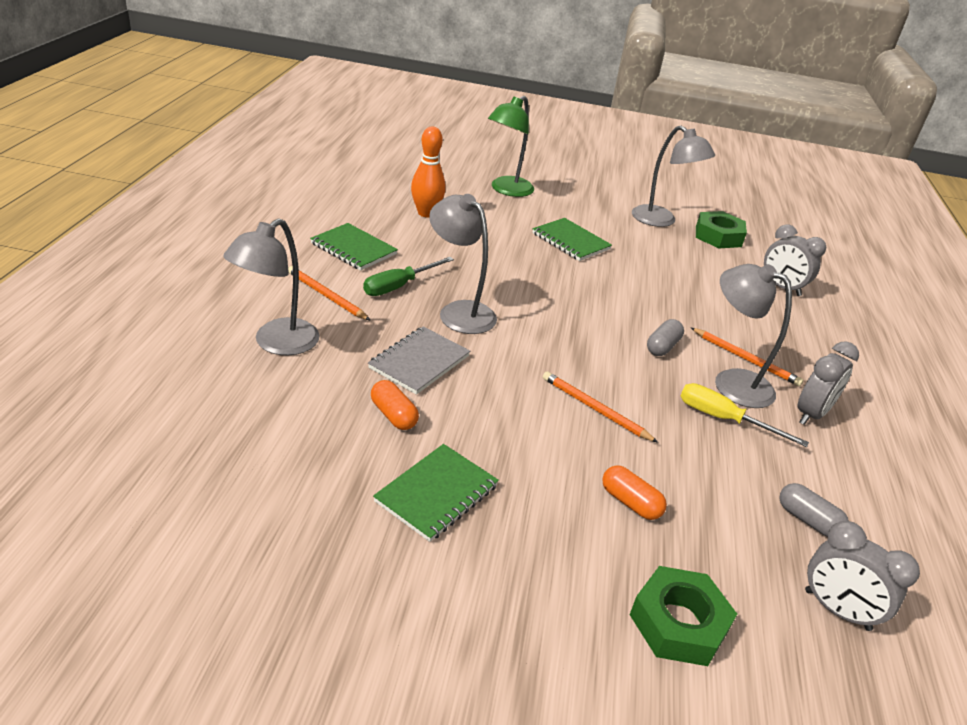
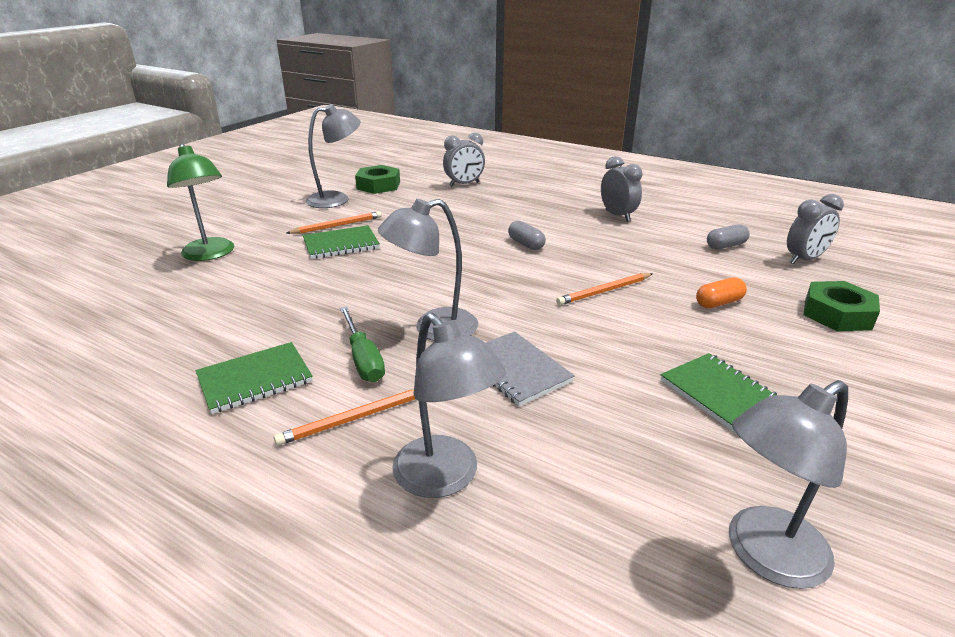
camera: 65 degrees left, 5 degrees down
(393, 415) = (604, 402): orange capsule -> none
(426, 213) = (214, 312): orange bowling pin -> none
(723, 419) = (621, 245): yellow screwdriver -> none
(732, 382) = (577, 231): grey lamp -> grey lamp (764, 555)
(746, 359) = (550, 219): orange pencil -> orange pencil (337, 225)

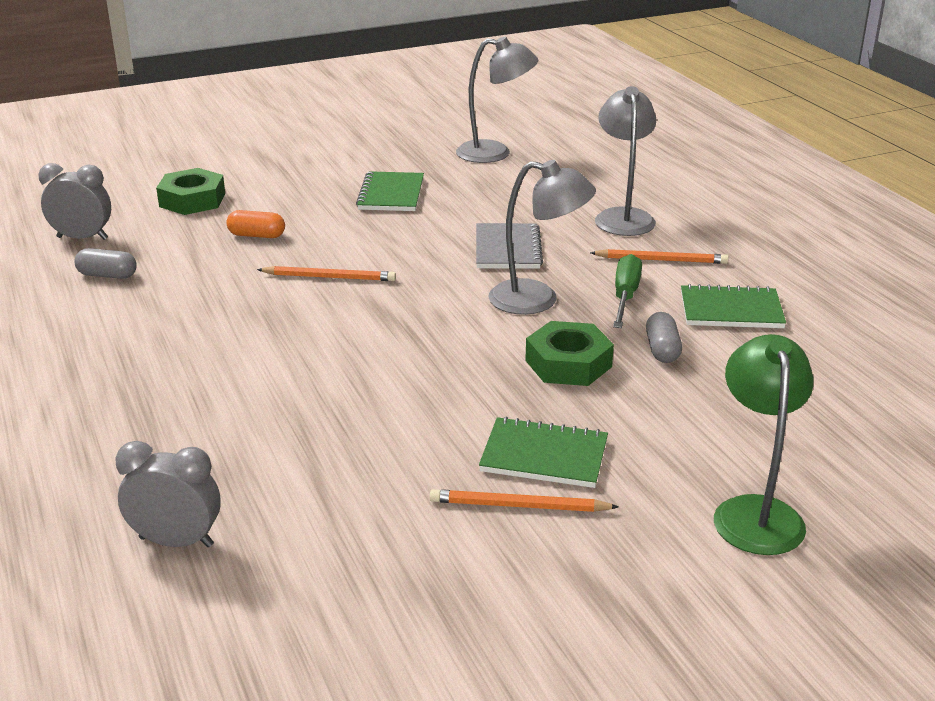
camera: 145 degrees left, 0 degrees up
(337, 199) = (460, 599): grey lamp -> none
(378, 185) = (334, 619): green nut -> green nut (568, 363)
(526, 244) = (305, 359): grey capsule -> grey capsule (662, 349)
(617, 216) = (109, 359): grey clock -> none

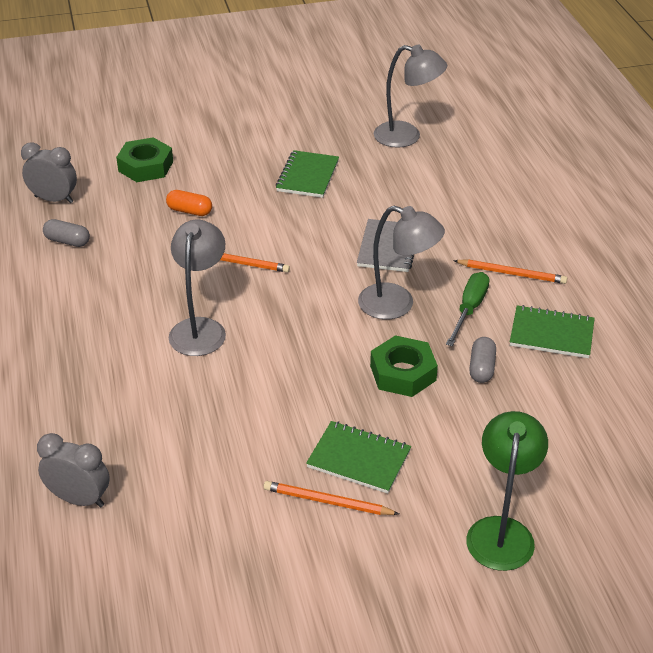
camera: 10 degrees right, 10 degrees up
(623, 217) = (495, 222): grey lamp -> grey lamp (200, 328)

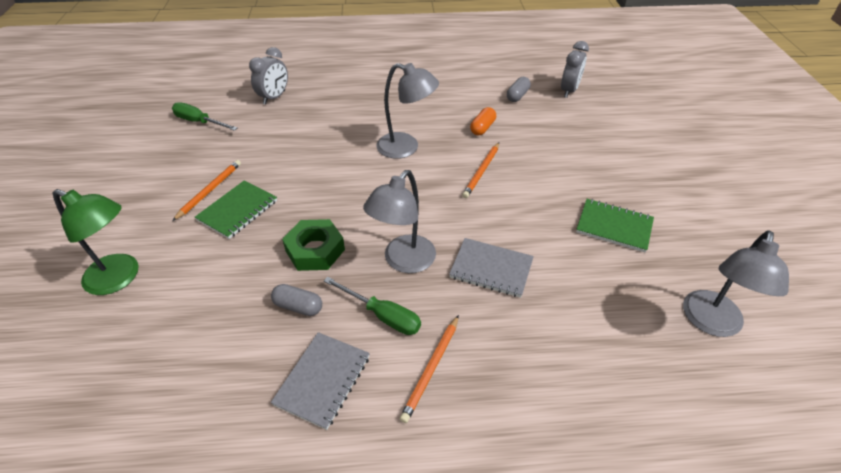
camera: 100 degrees right, 5 degrees up
(146, 166) = (618, 132): green nut -> none
(162, 578) = (199, 122): none -> green screwdriver
(189, 211) = (554, 151): orange capsule -> orange capsule (482, 128)
(551, 334) = (323, 380): green notebook -> grey notebook

